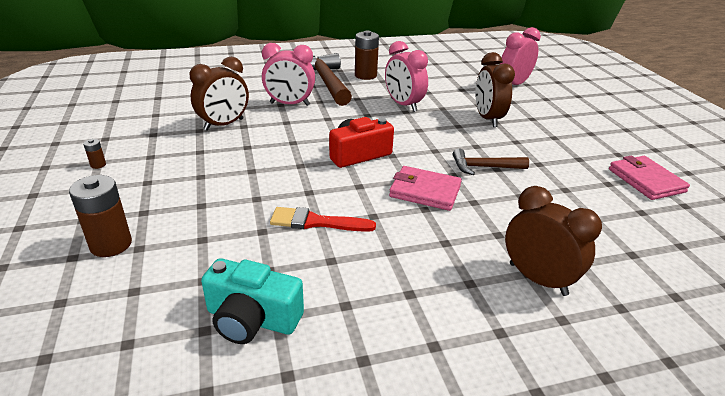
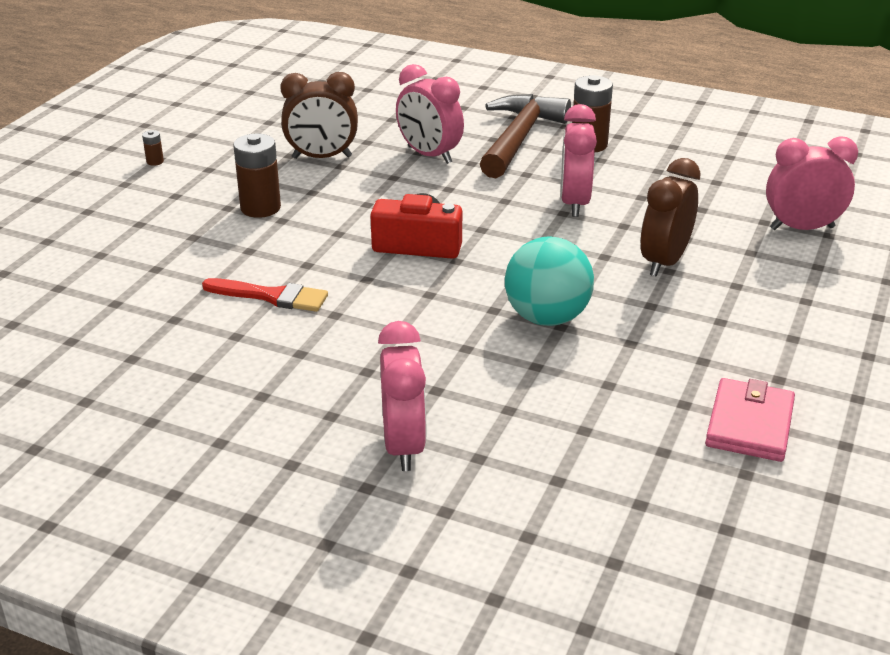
camera: 40 degrees right, 0 degrees up
(111, 244) = (84, 242): brown battery -> brown battery (260, 208)
(252, 319) = (112, 350): turquoise camera -> none
(316, 222) = (271, 296): red brush -> red brush turned 150 degrees clockwise
(425, 191) = (429, 314): pink wallet -> none
(484, 167) = (547, 318): brown hammer -> turquoise ball
(538, 279) = (404, 446): brown clock -> pink clock

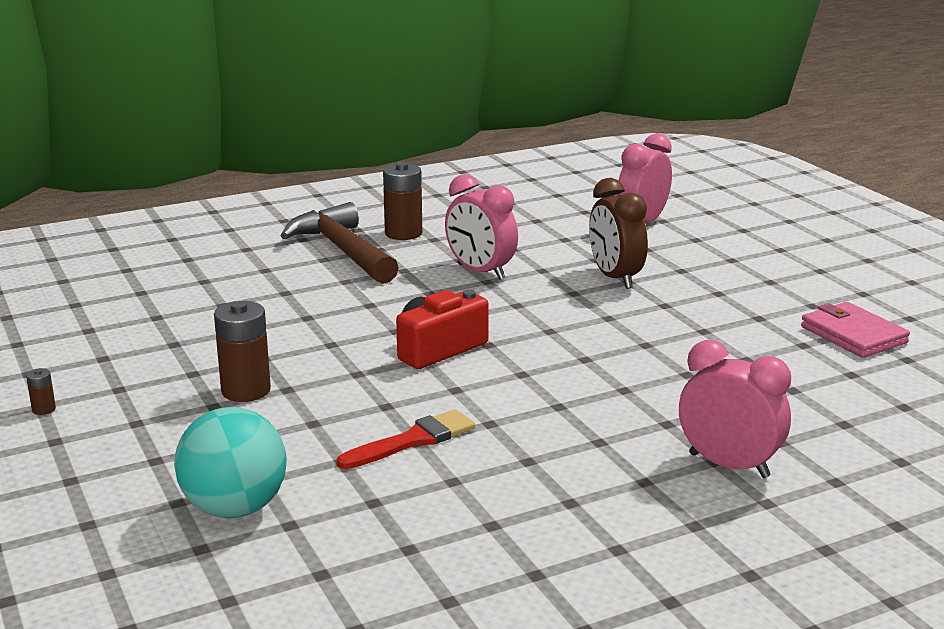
camera: 50 degrees left, 10 degrees down
(322, 157) = (209, 332): brown clock -> none
(429, 155) = (300, 290): pink clock -> none
(547, 318) = (627, 344): turquoise ball -> turquoise ball (235, 508)

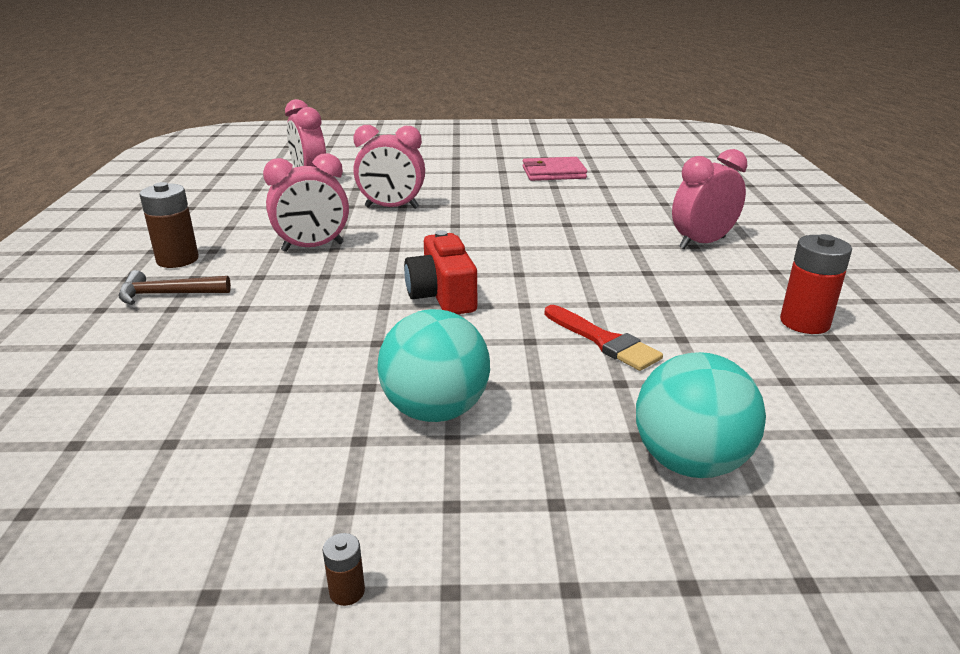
camera: 65 degrees left, 5 degrees up
(246, 390) = (435, 410): brown battery -> turquoise ball
(343, 250) = (167, 294): brown hammer -> brown hammer, size x0.56
(413, 440) = (603, 341): red brush -> red brush turned 150 degrees clockwise
(556, 553) = (804, 322): none -> red battery
(615, 278) = (391, 208): brown clock -> pink clock

